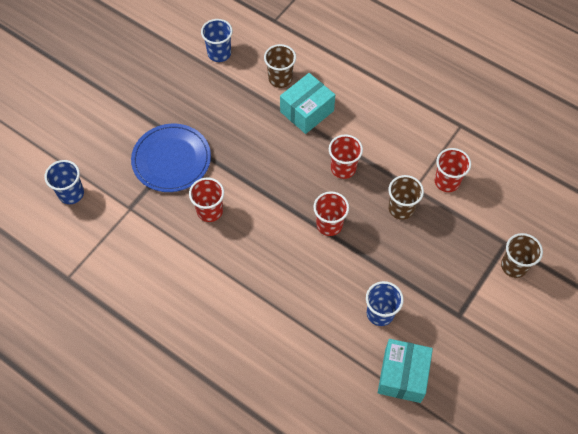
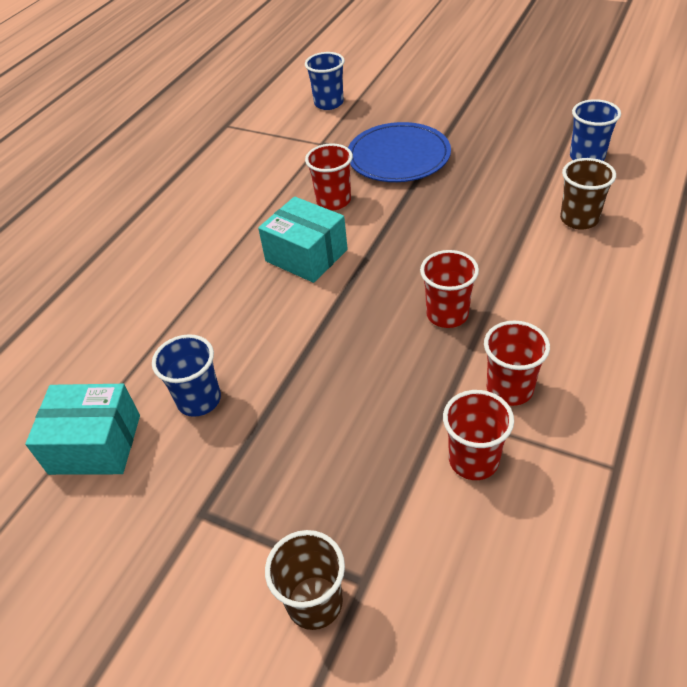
camera: 85 degrees right, 15 degrees down
(307, 111) = (535, 256): turquoise box -> turquoise box (306, 255)
(329, 225) = (341, 316): red cup -> red cup (509, 389)
(401, 208) = (395, 399): brown cup -> none

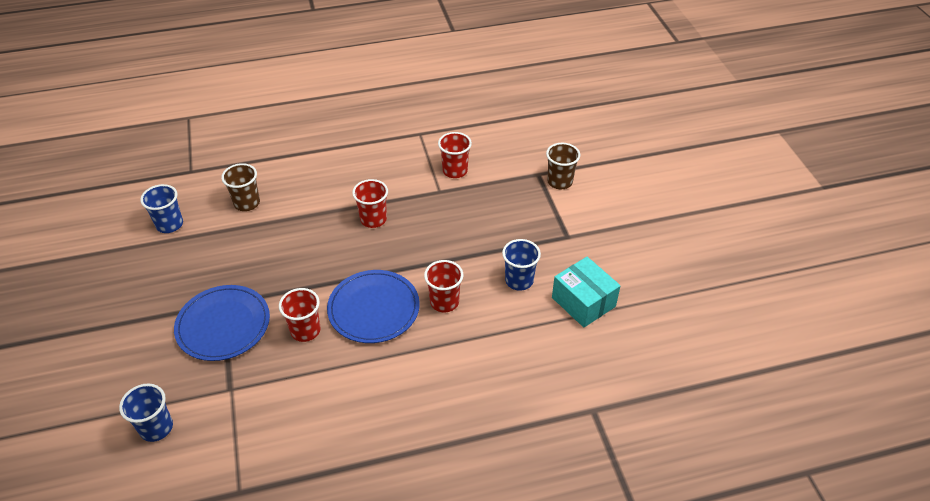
camera: 135 degrees left, 0 degrees up
(306, 255) = (374, 309): turquoise box -> blue plate
(509, 389) = (405, 177): red cup -> red cup (444, 302)

